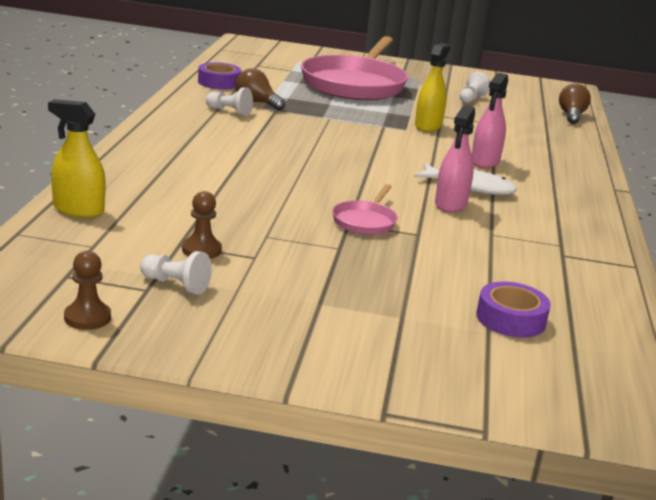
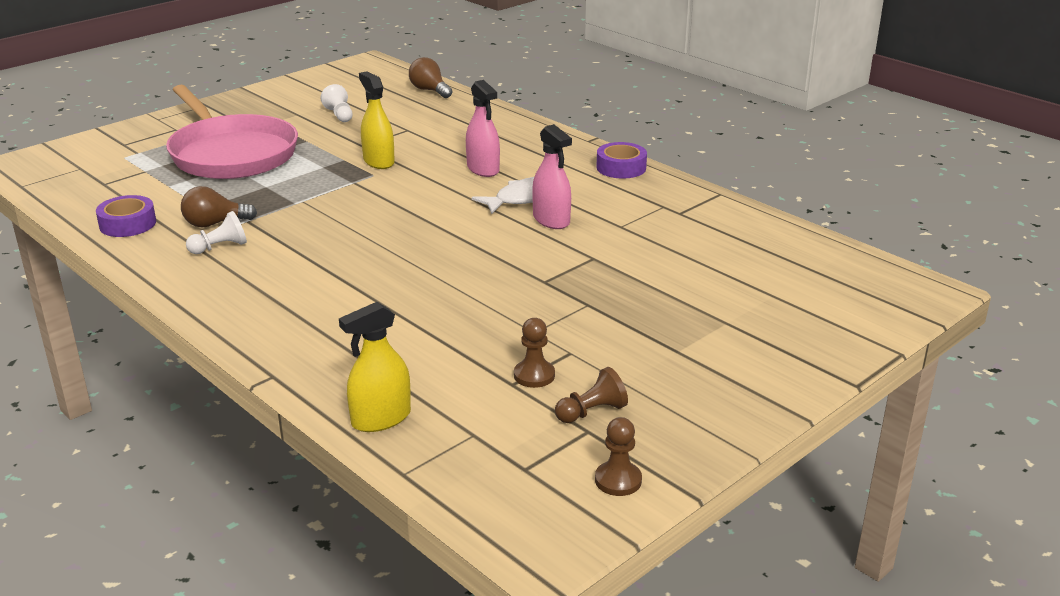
camera: 50 degrees left, 5 degrees up
(176, 285) = (591, 412): white pawn -> brown pawn
(365, 221) = (548, 272): pink pan -> none
(510, 319) = (761, 278): purple tape -> purple tape (621, 168)

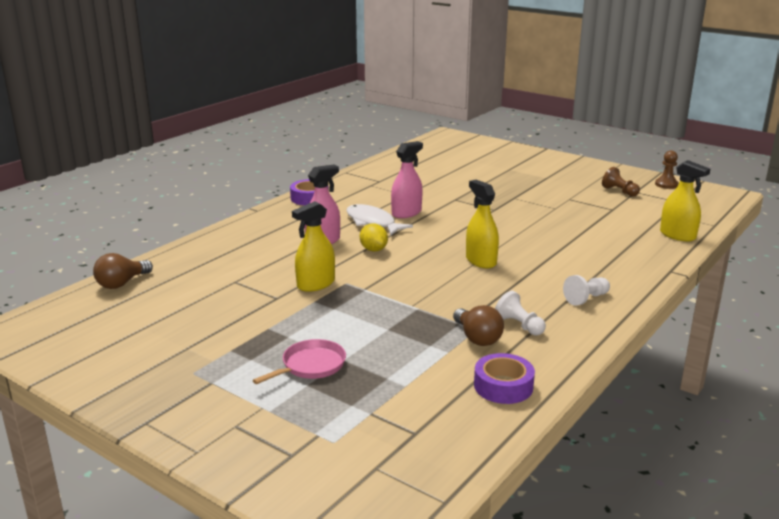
camera: 100 degrees left, 5 degrees down
(231, 154) = (311, 366): pink pan -> pink pan, size x0.43
(339, 115) = (192, 322): white pawn -> white pawn (586, 298)
(382, 248) = (481, 261): none -> yellow spray bottle
(447, 193) = (373, 249): none -> yellow lemon
(534, 375) = (600, 205): brown pawn -> none

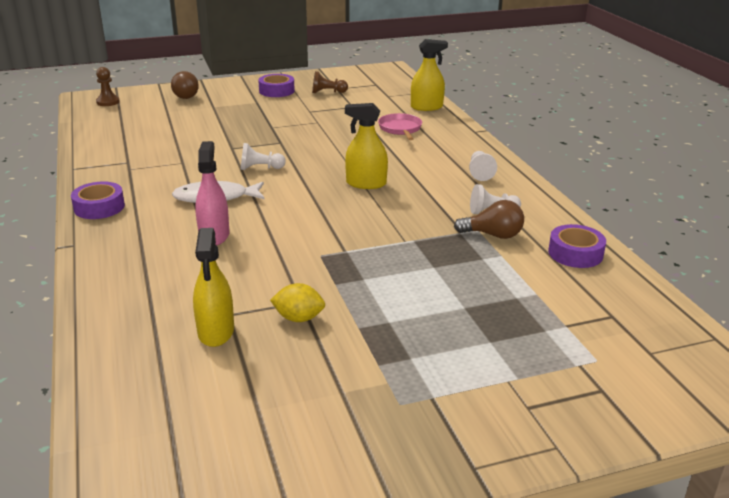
camera: 55 degrees left, 5 degrees up
(122, 283) = (118, 395): brown light bulb -> brown light bulb (185, 95)
(311, 366) = (458, 328): pink pan -> pink pan (400, 129)
(316, 284) = (302, 271): yellow spray bottle -> yellow spray bottle (216, 331)
(373, 249) = (273, 218): yellow lemon -> yellow lemon (298, 318)
(406, 213) = (222, 177): pink spray bottle -> none
(440, 219) = (260, 168): none -> white pawn
(581, 176) = (276, 91): none -> purple tape
(666, 184) = (342, 76): brown pawn -> brown pawn (108, 102)

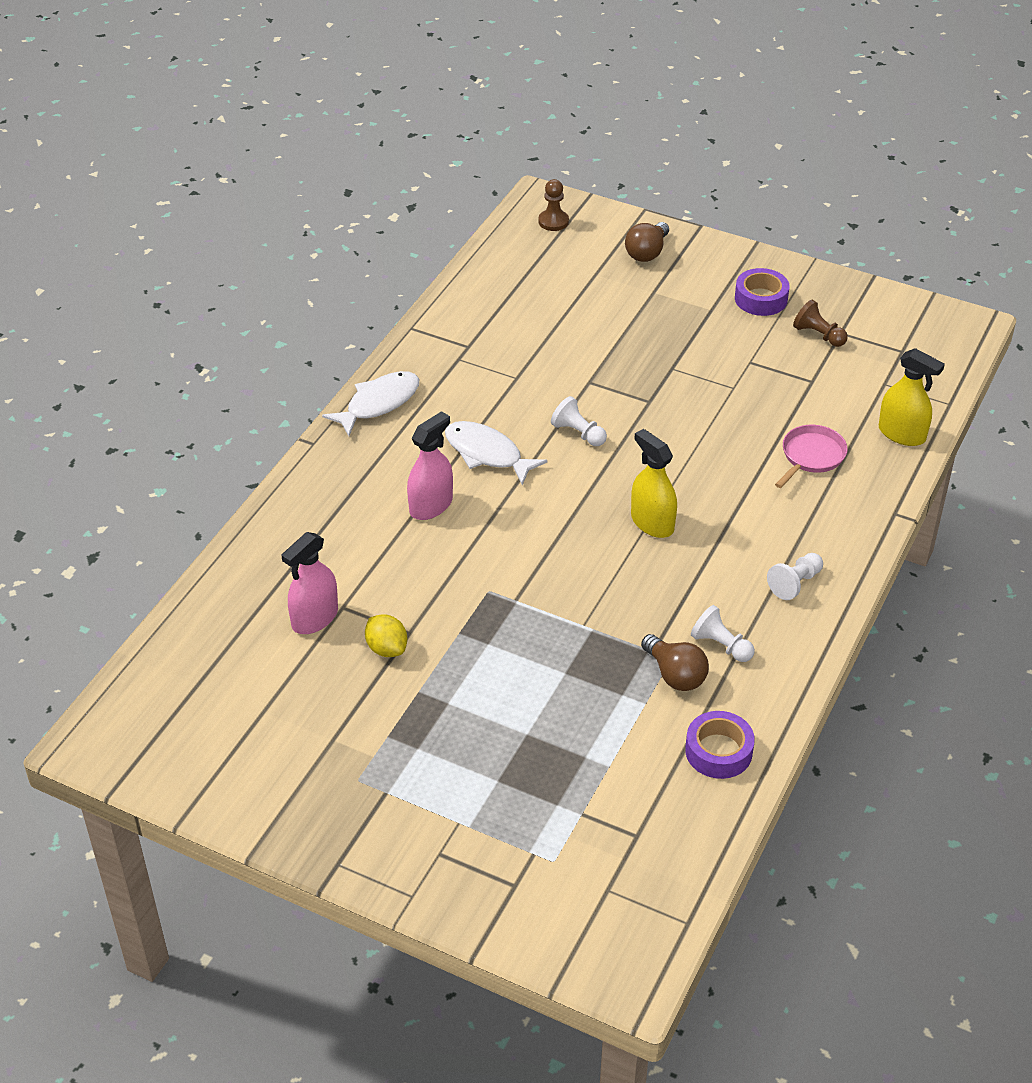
camera: 45 degrees right, 15 degrees up
(99, 207) = (379, 403): purple tape -> white fish
(216, 331) = (315, 618): yellow spray bottle -> pink spray bottle

